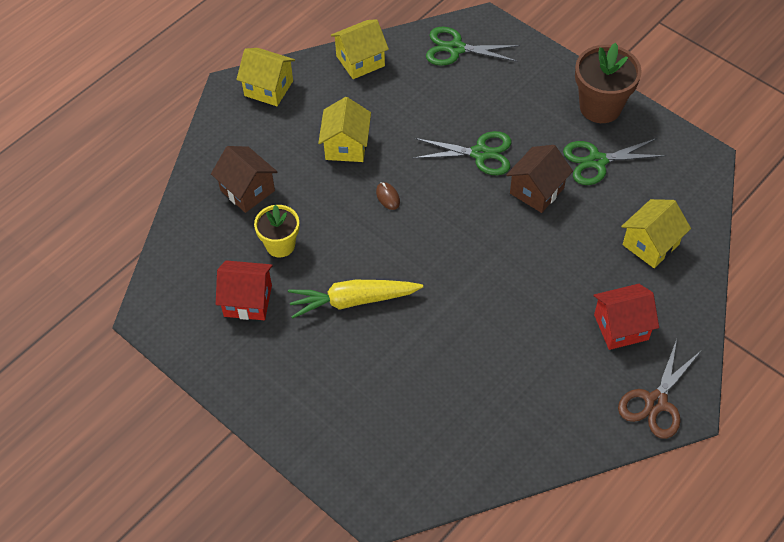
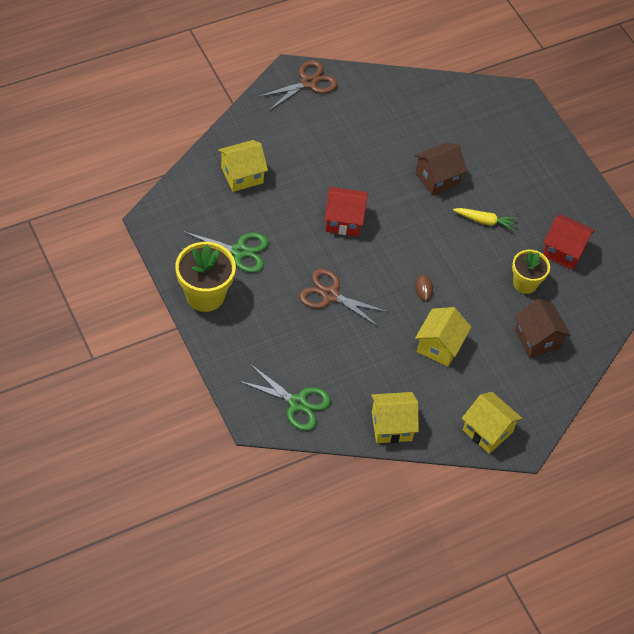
camera: 165 degrees left, 0 degrees up
(353, 301) = (484, 221): yellow carrot -> yellow carrot, size x0.60
(480, 153) = (330, 295): green scissors -> brown scissors
(536, 191) = (302, 247): brown house -> brown house (437, 178)
(600, 107) = (205, 295): brown flower pot -> yellow flower pot
(621, 327) = (301, 132): red house -> red house (344, 221)

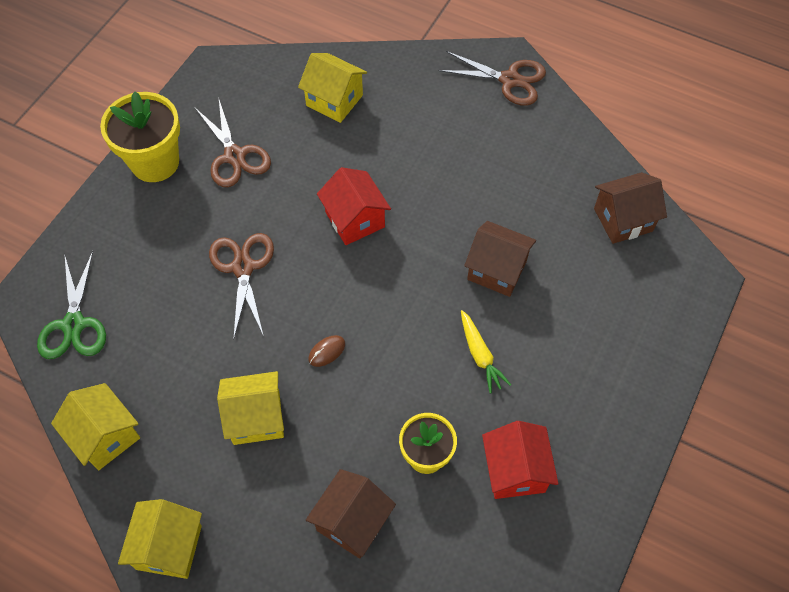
camera: 60 degrees right, 5 degrees up
(239, 251) = (234, 156): green scissors -> brown scissors
(453, 101) = (623, 220): none -> brown house

